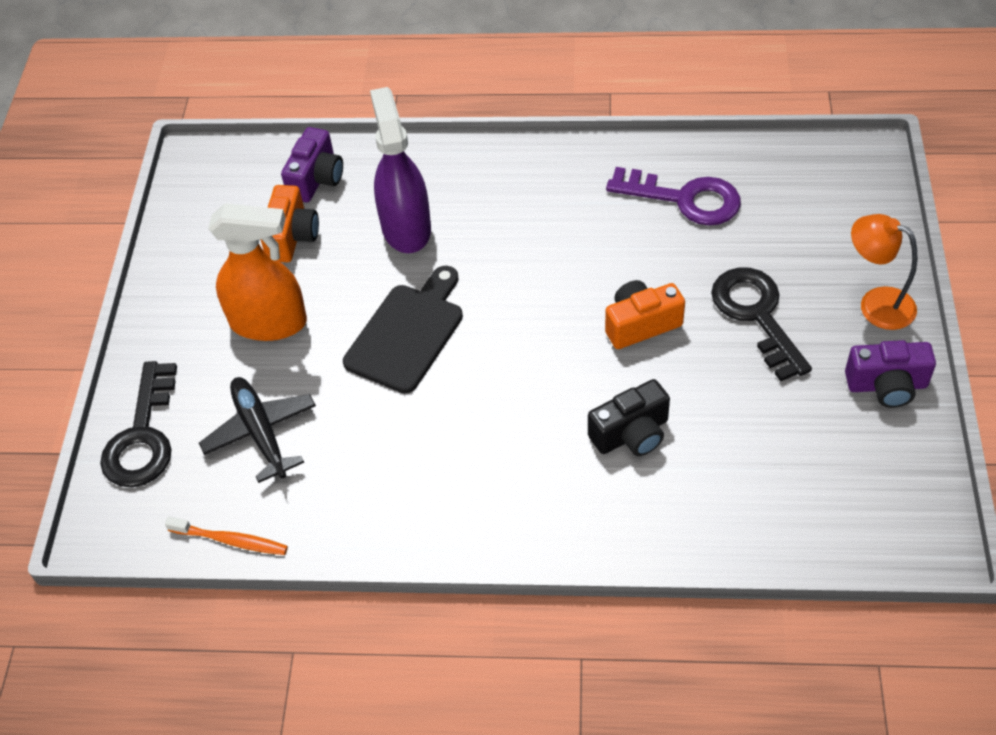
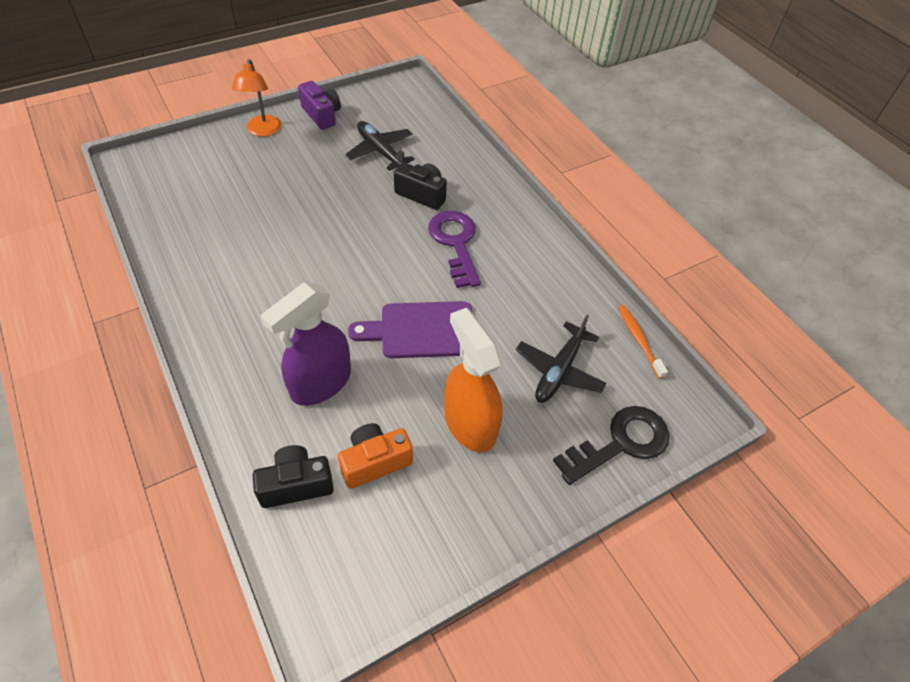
camera: 130 degrees left, 0 degrees up
(316, 179) = (296, 484): purple camera -> black camera
(407, 333) = (421, 330): black cutting board -> purple cutting board
(641, 324) = (338, 217): orange camera -> none
(684, 199) = (209, 234): purple key -> purple key (455, 243)
(756, 315) = (300, 172): black key -> none
(756, 424) = (380, 151): none -> black plane

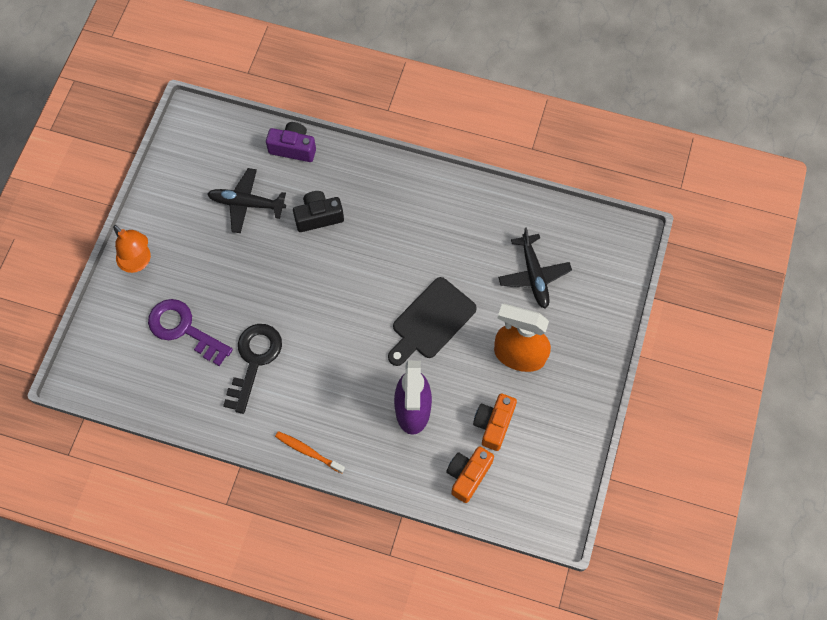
camera: 40 degrees left, 15 degrees up
(296, 484) = (468, 475): black camera -> orange camera
(322, 115) = (163, 208): purple camera -> purple camera (293, 148)
(421, 330) = (431, 321): purple cutting board -> black cutting board
(455, 243) = (383, 238): purple key -> purple key (184, 329)
(620, 443) = (606, 292): black key -> black key (254, 361)
(639, 340) = (558, 212): orange toothbrush -> orange toothbrush (308, 451)

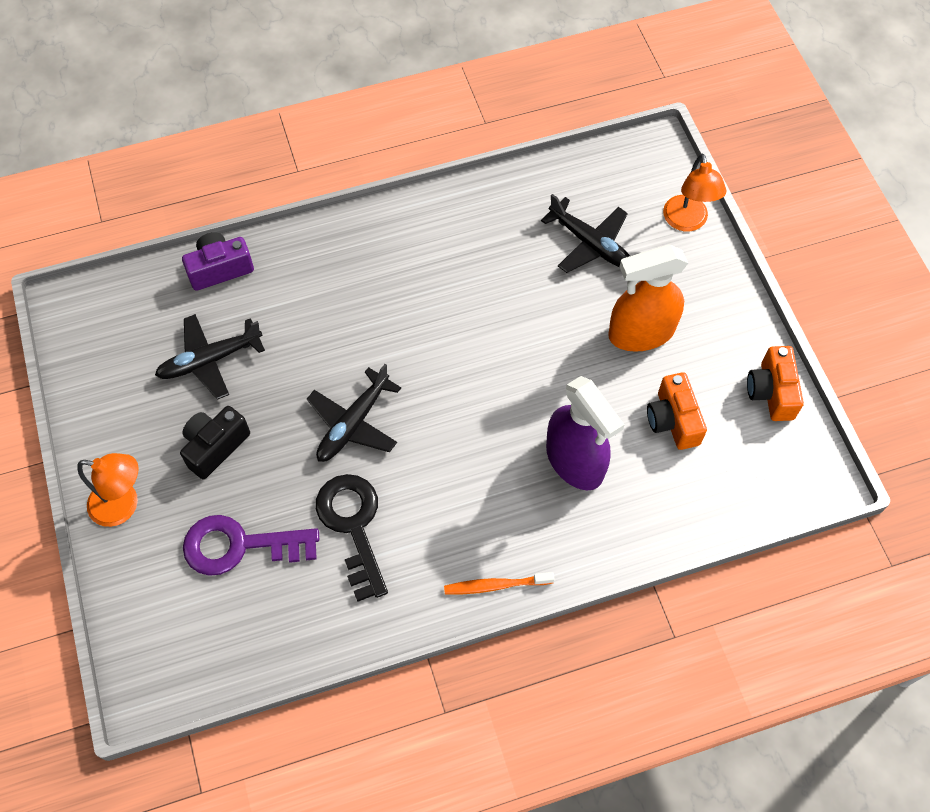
camera: 35 degrees left, 5 degrees down
(300, 298) = (354, 423): none -> black plane
(318, 217) = (307, 324): black camera -> black camera (215, 447)
(431, 321) = (520, 357): black cutting board -> none
(468, 475) = (689, 491): orange camera -> orange camera (771, 392)
(610, 300) = (687, 222): none -> orange lamp

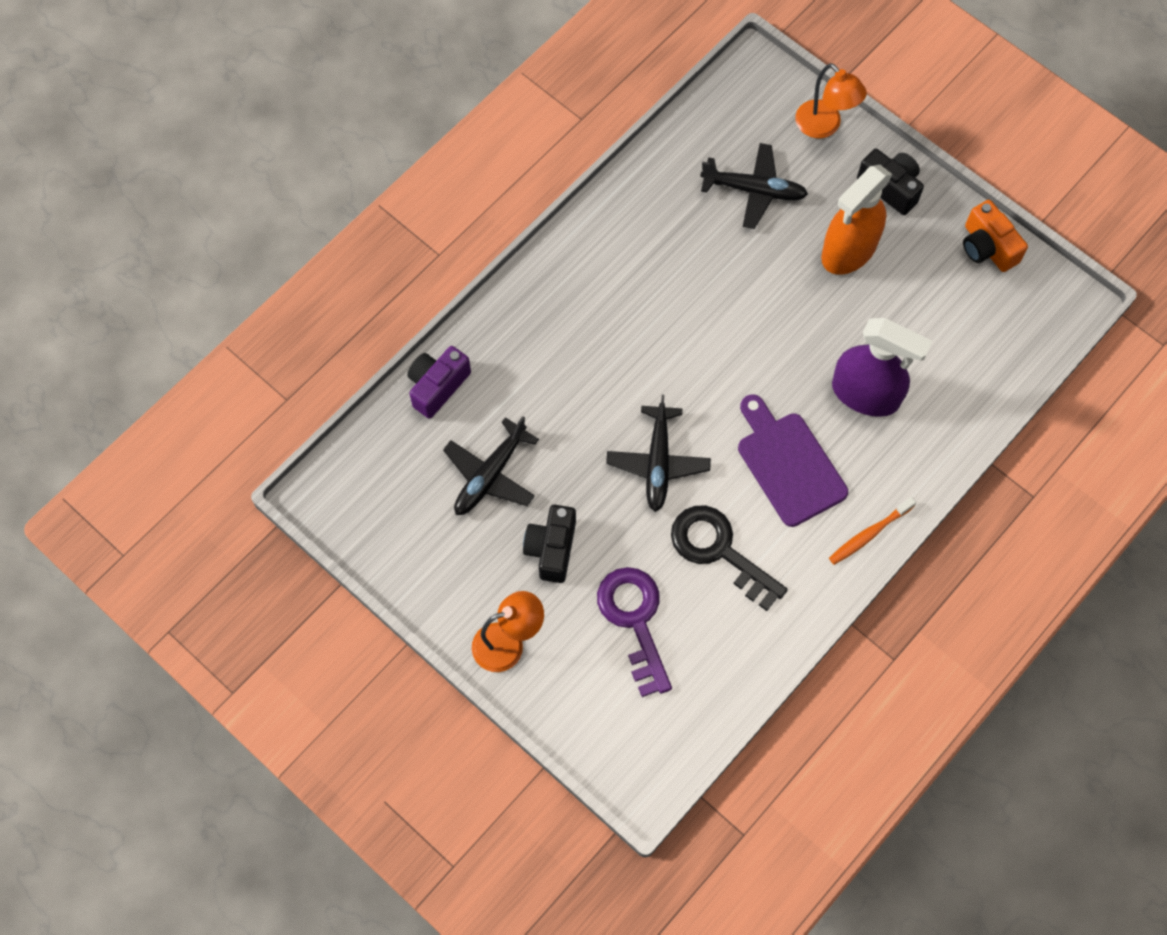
camera: 30 degrees left, 5 degrees up
(240, 545) = (635, 621): purple key -> purple key turned 105 degrees clockwise
(465, 485) = (788, 464): none -> purple cutting board
(673, 420) = (923, 315): orange camera -> none
(713, 299) = (890, 187): none -> black camera

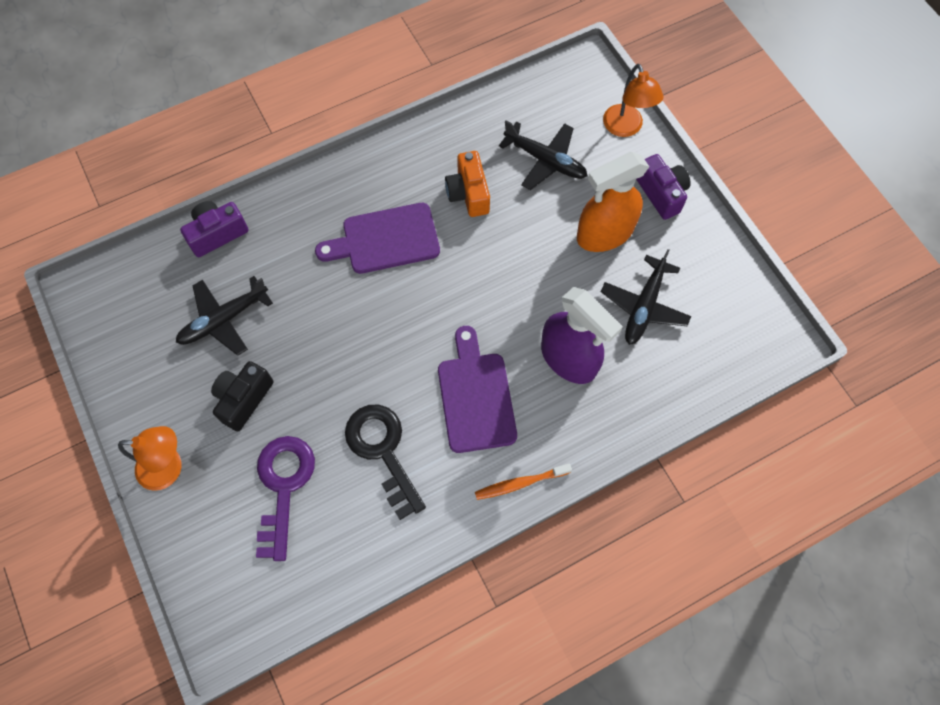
camera: 20 degrees right, 0 degrees up
(622, 333) = (385, 240): none -> purple cutting board
(658, 462) = (365, 356): black plane -> black plane (644, 306)
(890, 187) = (661, 193): black camera -> purple camera
(987, 247) = (726, 269): orange camera -> orange camera (468, 193)

